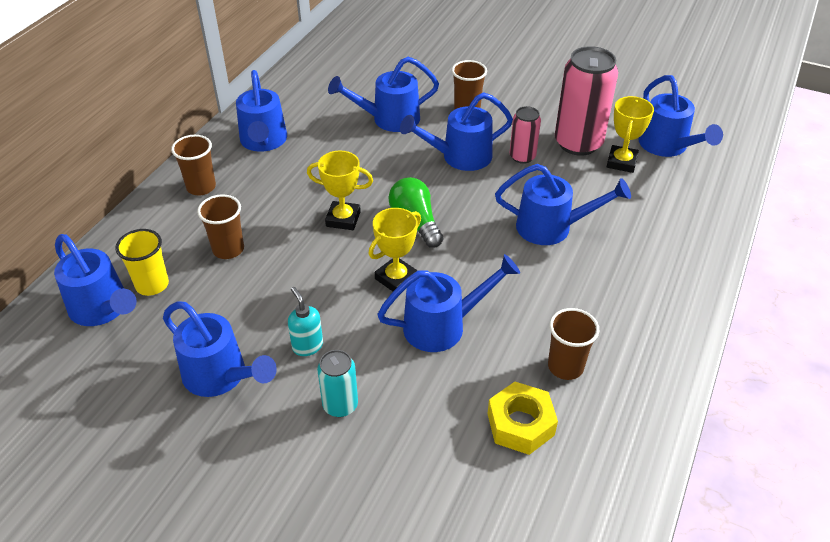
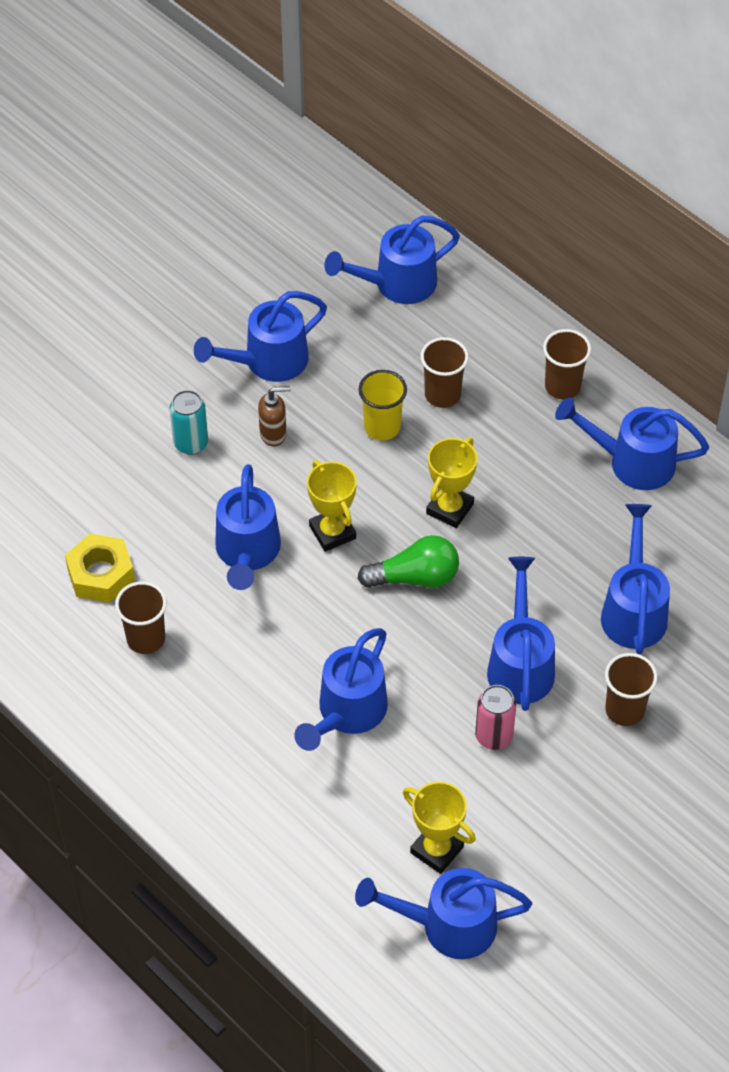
camera: 110 degrees right, 10 degrees up
(152, 285) = (415, 325): yellow cup -> yellow cup (382, 427)
(307, 346) = (273, 434): turquoise soap dispenser -> brown soap dispenser
(578, 143) = (497, 816): pink can -> none

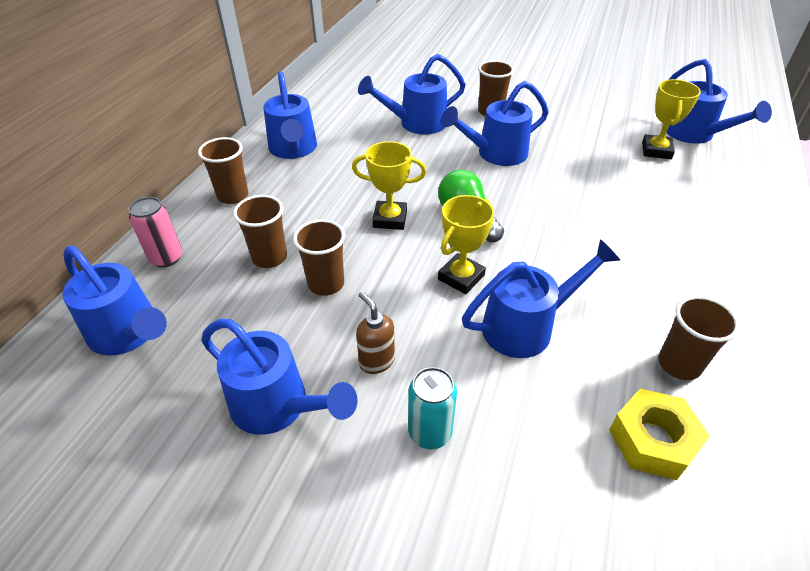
camera: 115 degrees left, 10 degrees down
(347, 713) = (610, 215): blue watering can -> none
(382, 427) = (326, 284): yellow cup -> brown cup
(493, 736) = (557, 150): pink can -> pink can (166, 258)

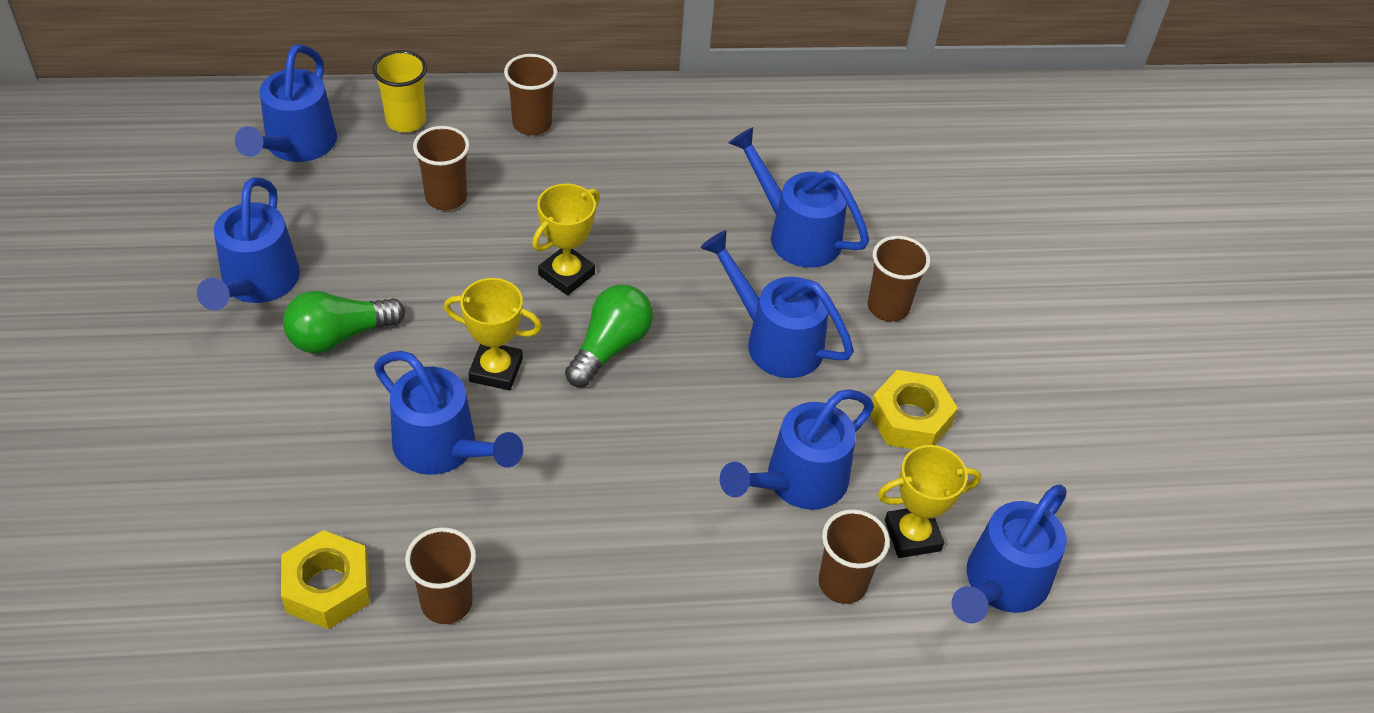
camera: 60 degrees right, 5 degrees up
(166, 258) = (406, 121): pink can -> yellow cup
(293, 150) = (653, 137): blue watering can -> blue watering can (797, 482)
(326, 284) = (428, 258): brown cup -> brown cup (842, 583)
(376, 361) = (339, 336): brown soap dispenser -> green light bulb
(390, 219) = (566, 274): yellow trophy -> yellow trophy turned 60 degrees clockwise
(430, 432) = (269, 404): turquoise can -> none
(574, 128) = (910, 419): none -> yellow nut

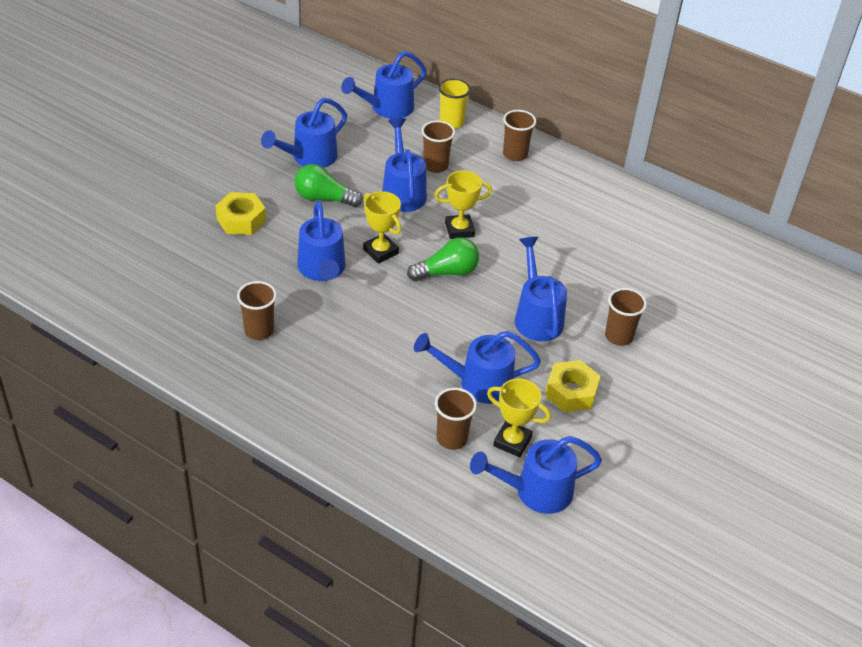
camera: 40 degrees right, 5 degrees down
(327, 587) = (216, 294): yellow nut -> yellow nut (241, 220)
(796, 234) = (604, 275): blue watering can -> blue watering can (402, 191)

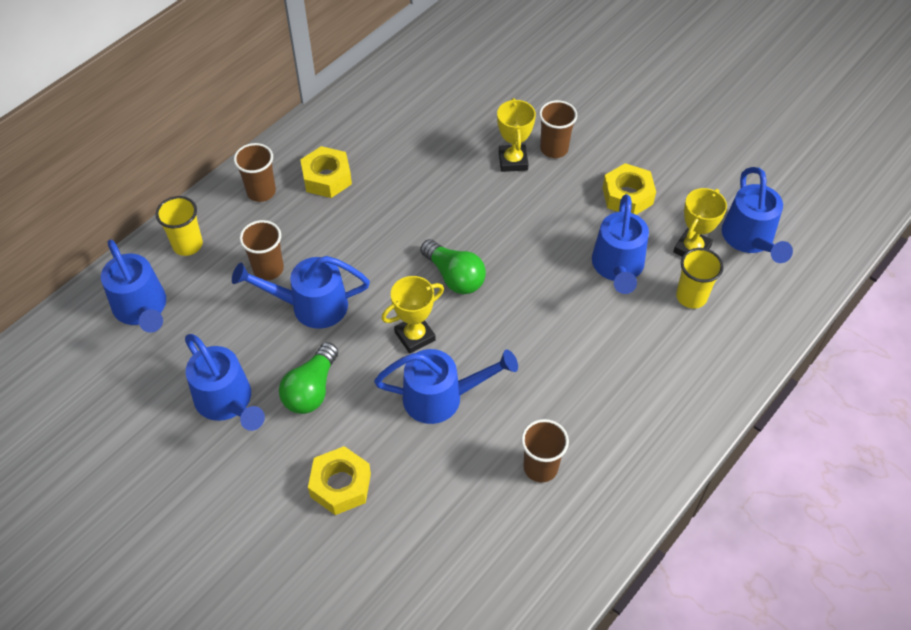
camera: 80 degrees left, 10 degrees up
(447, 272) = (454, 276): green light bulb -> green light bulb turned 150 degrees clockwise
(451, 438) = (691, 297): brown cup -> yellow cup
(459, 230) = (385, 258): yellow trophy -> yellow trophy (513, 161)
(537, 316) = (525, 208): blue watering can -> none
(540, 189) = (327, 178): none -> yellow nut

